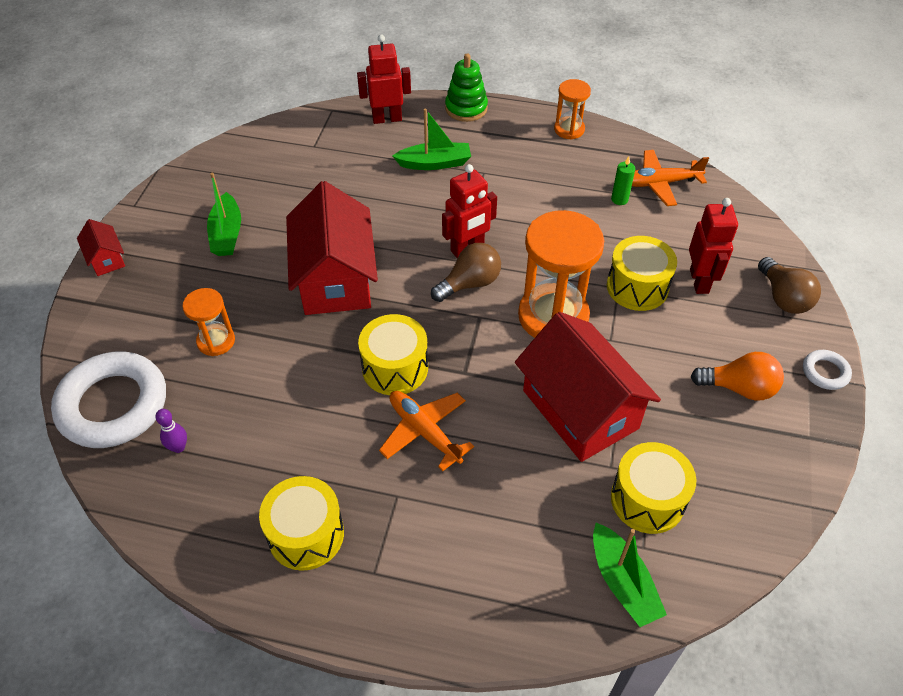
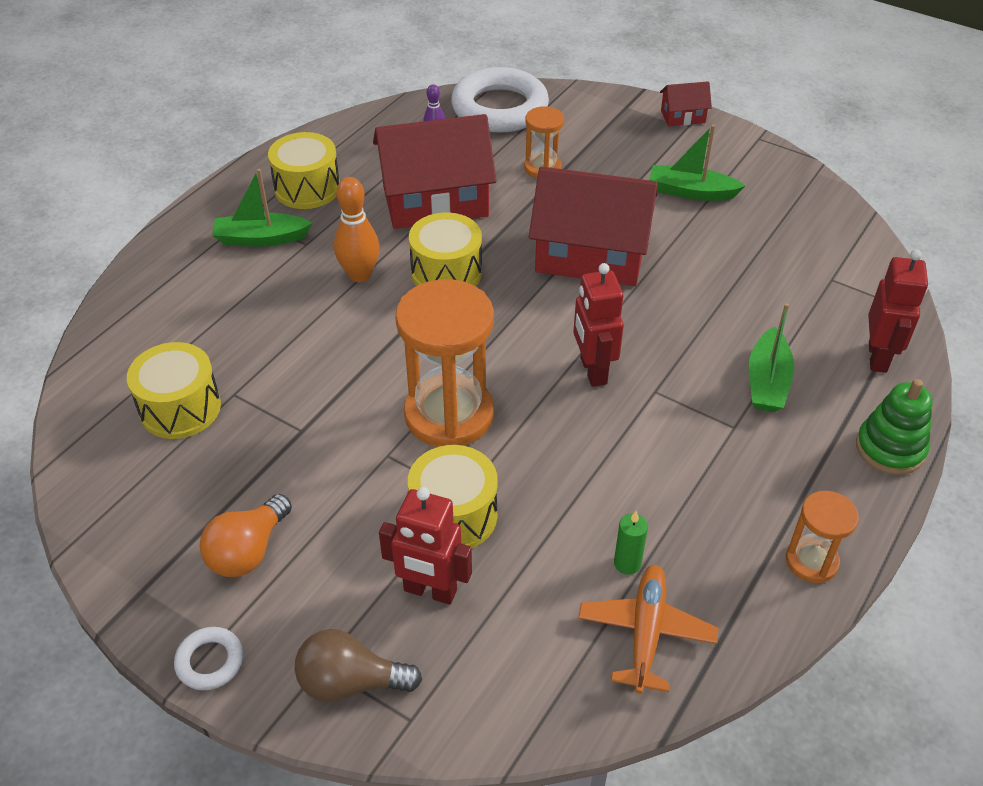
camera: 110 degrees right, 5 degrees down
(424, 432) = (360, 275): orange plane -> orange bowling pin
(470, 283) = (534, 357): brown light bulb -> none
(580, 409) = (313, 394): red house -> red house (435, 201)
(623, 582) = (121, 359): green boat -> green boat (261, 239)

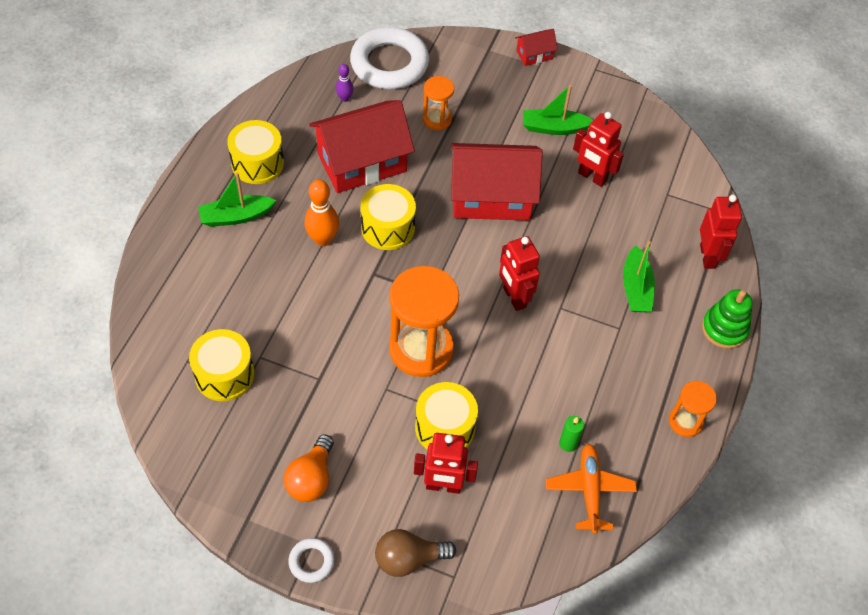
camera: 15 degrees left, 10 degrees up
(731, 249) = (592, 177): none -> red robot

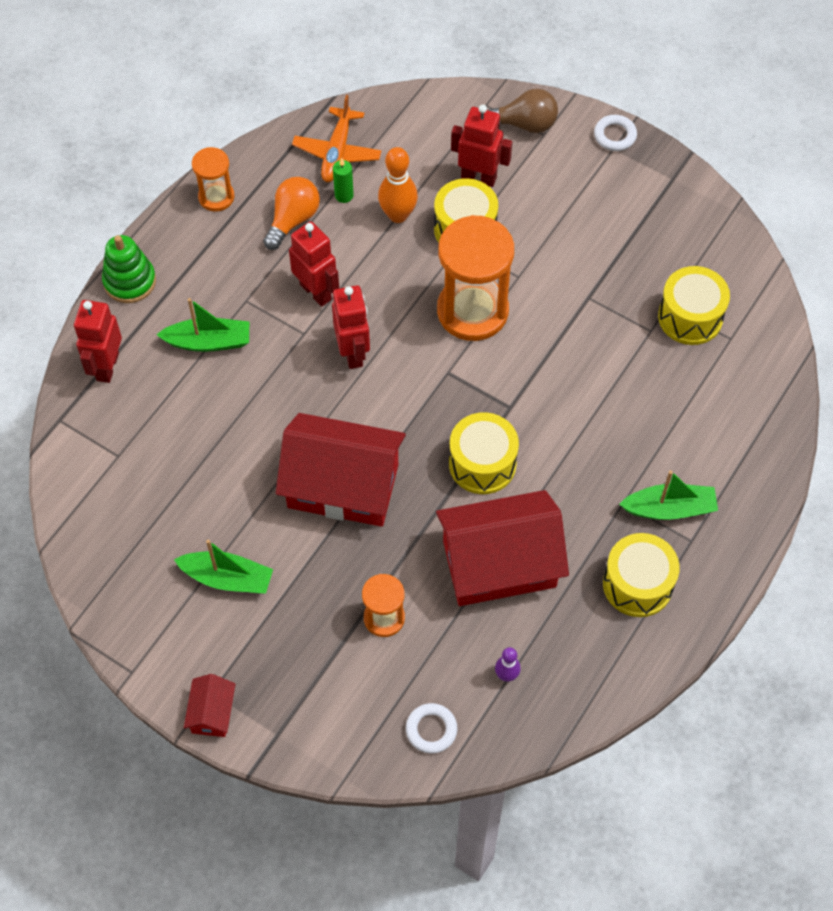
camera: 165 degrees left, 5 degrees up
(311, 478) = (607, 204): orange light bulb -> orange light bulb (293, 220)
(323, 239) = (564, 460): orange bowling pin -> orange bowling pin (398, 215)
(389, 64) = (431, 730): white ring -> white ring, size x0.44
(534, 55) = (212, 713): red house -> red house turned 75 degrees counterclockwise
(592, 177) = (204, 494): red robot -> red robot (316, 292)
(636, 288) = (209, 342): green boat -> green boat turned 75 degrees clockwise

